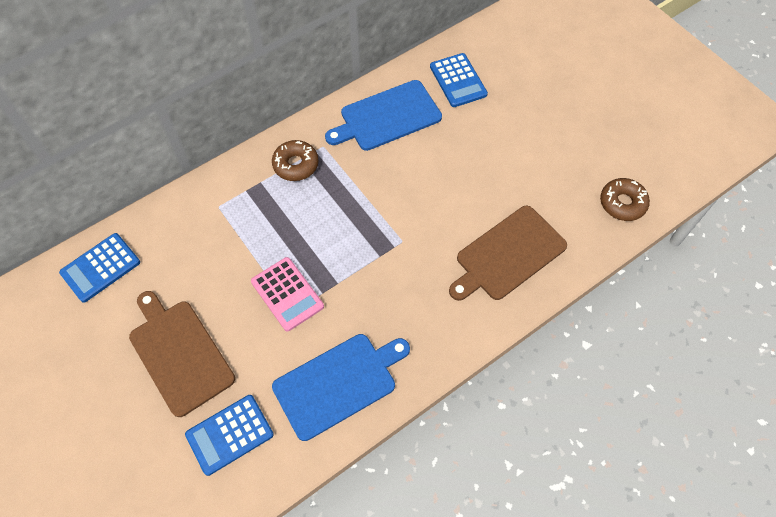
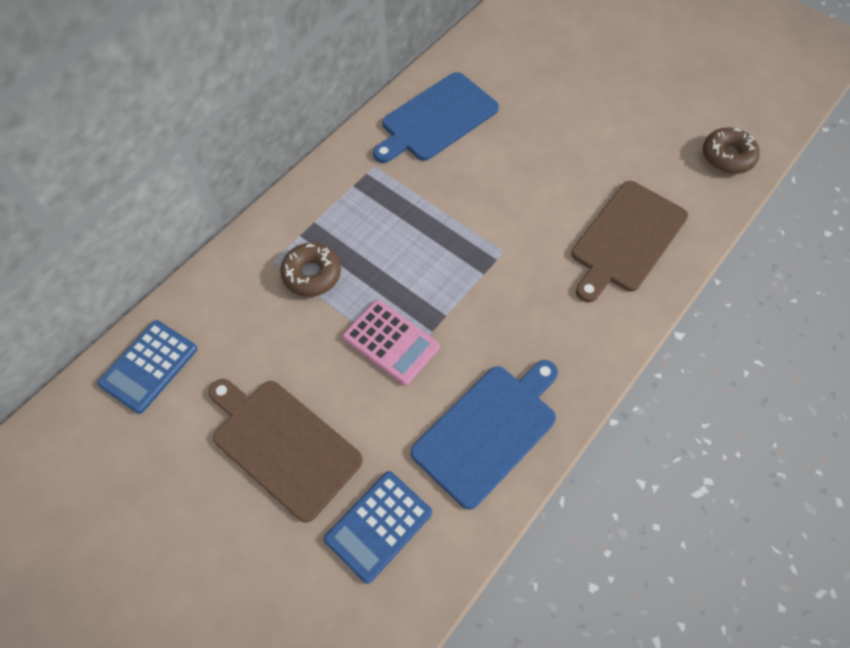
camera: 15 degrees left, 0 degrees up
(296, 165) = (349, 193): brown donut -> brown donut (312, 274)
(458, 80) = (501, 64): blue calculator -> none

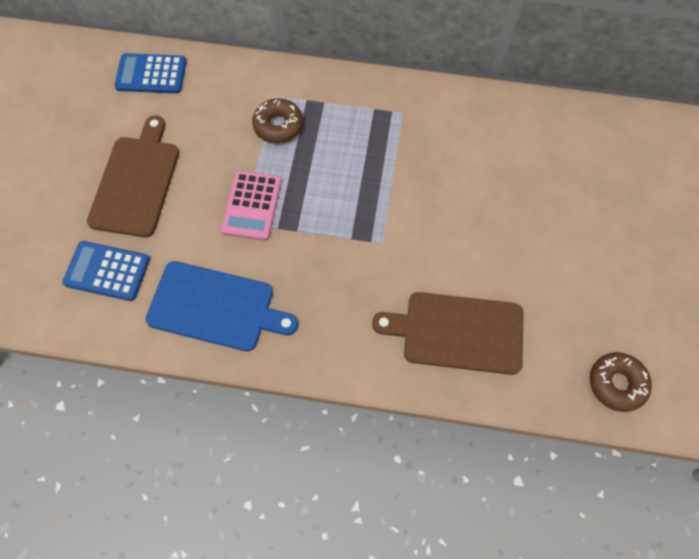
camera: 60 degrees right, 5 degrees up
(436, 119) = (481, 130): blue cutting board -> none

